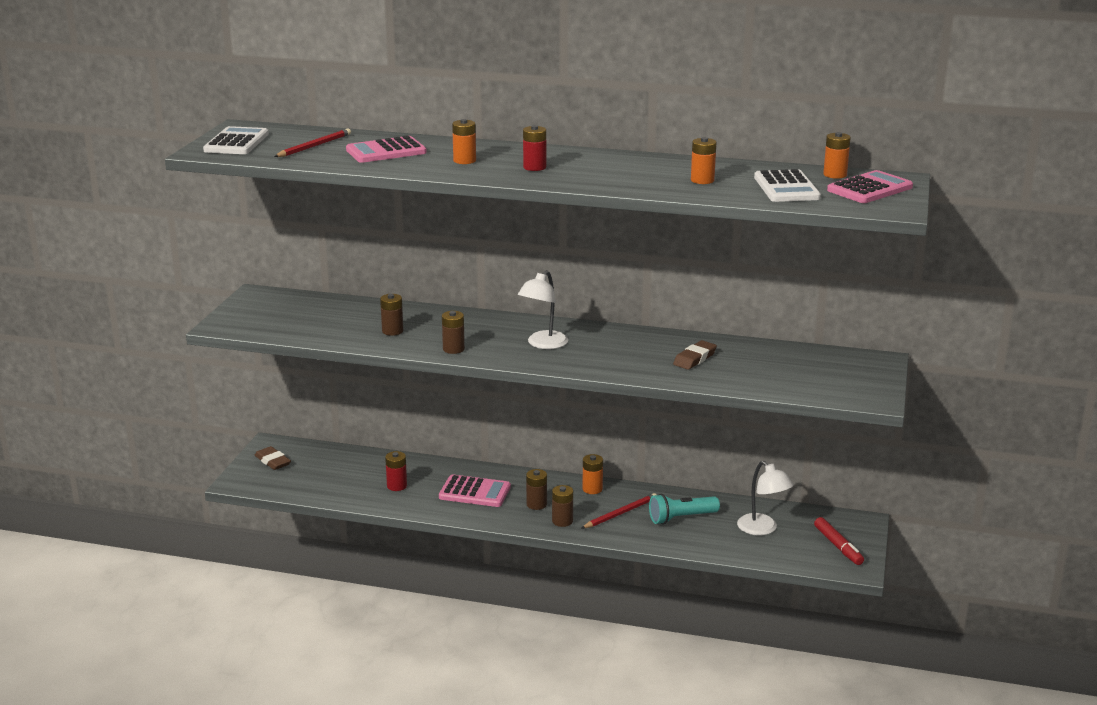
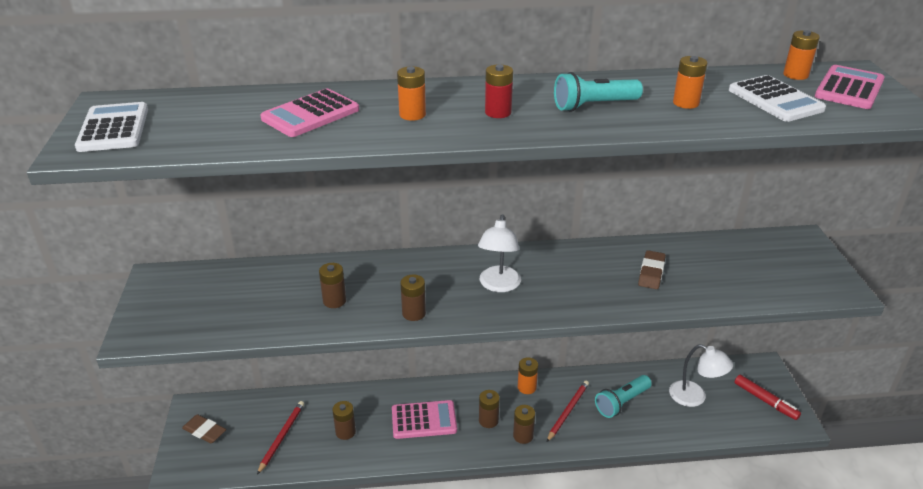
camera: 20 degrees left, 10 degrees up
(314, 146) = (217, 119): red pencil -> red pencil (282, 437)
(397, 486) = (345, 432): red battery -> brown battery
(620, 173) = (594, 106): none -> turquoise flashlight

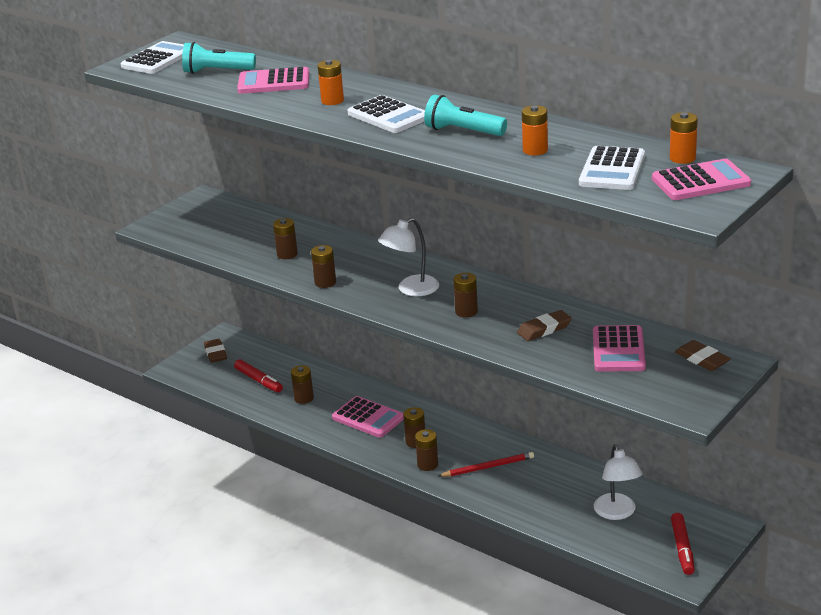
camera: 45 degrees right, 5 degrees down
(282, 437) = (259, 380): red pencil -> red marker
(498, 112) = (388, 116): red battery -> white calculator
(527, 387) = (479, 435): orange battery -> none
(573, 285) = (466, 312): none -> brown battery
(622, 403) = (544, 484): turquoise flashlight -> turquoise flashlight (217, 71)
(725, 265) = (618, 350): none -> pink calculator
(782, 247) = (702, 359): none -> brown eraser

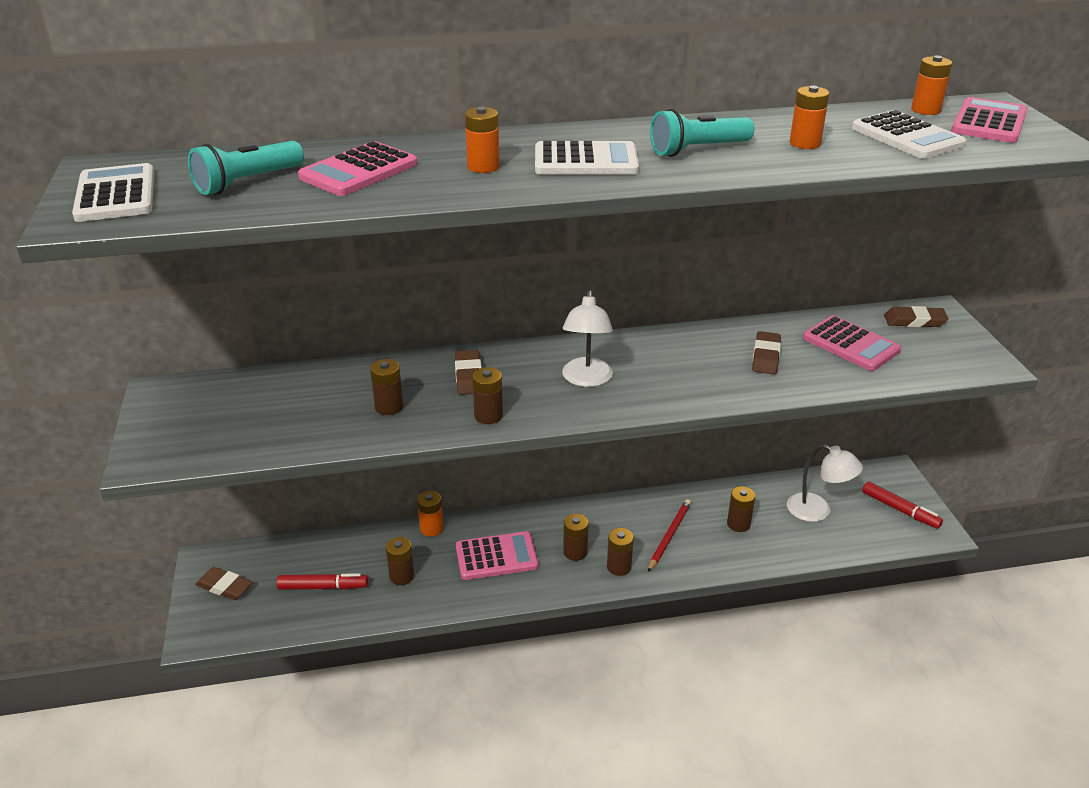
camera: 50 degrees left, 5 degrees up
(353, 257) = (468, 376): none -> brown eraser
(357, 383) = (431, 528): none -> orange battery
(466, 312) = (675, 375): brown battery -> brown battery (738, 524)

